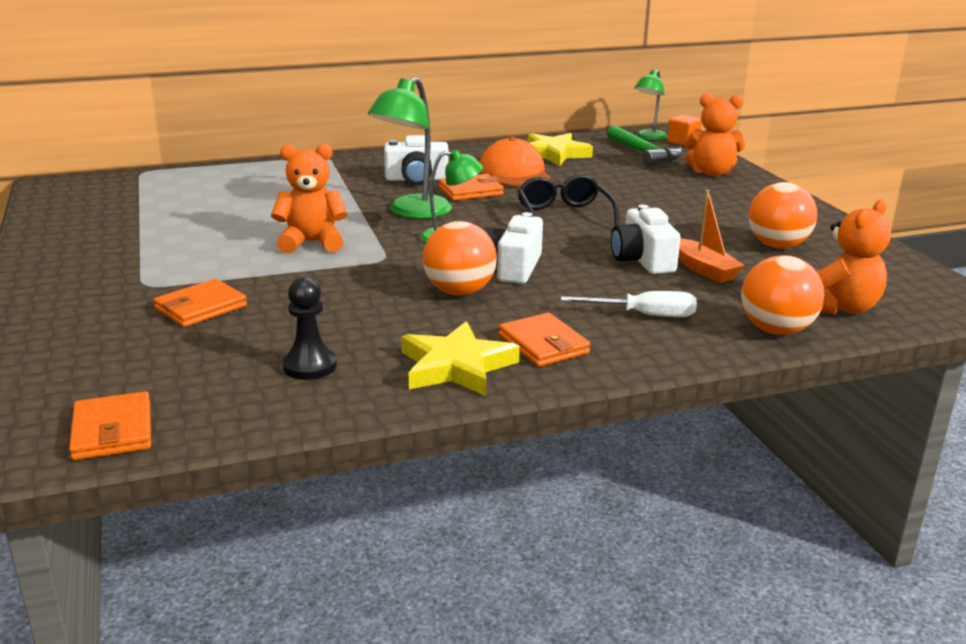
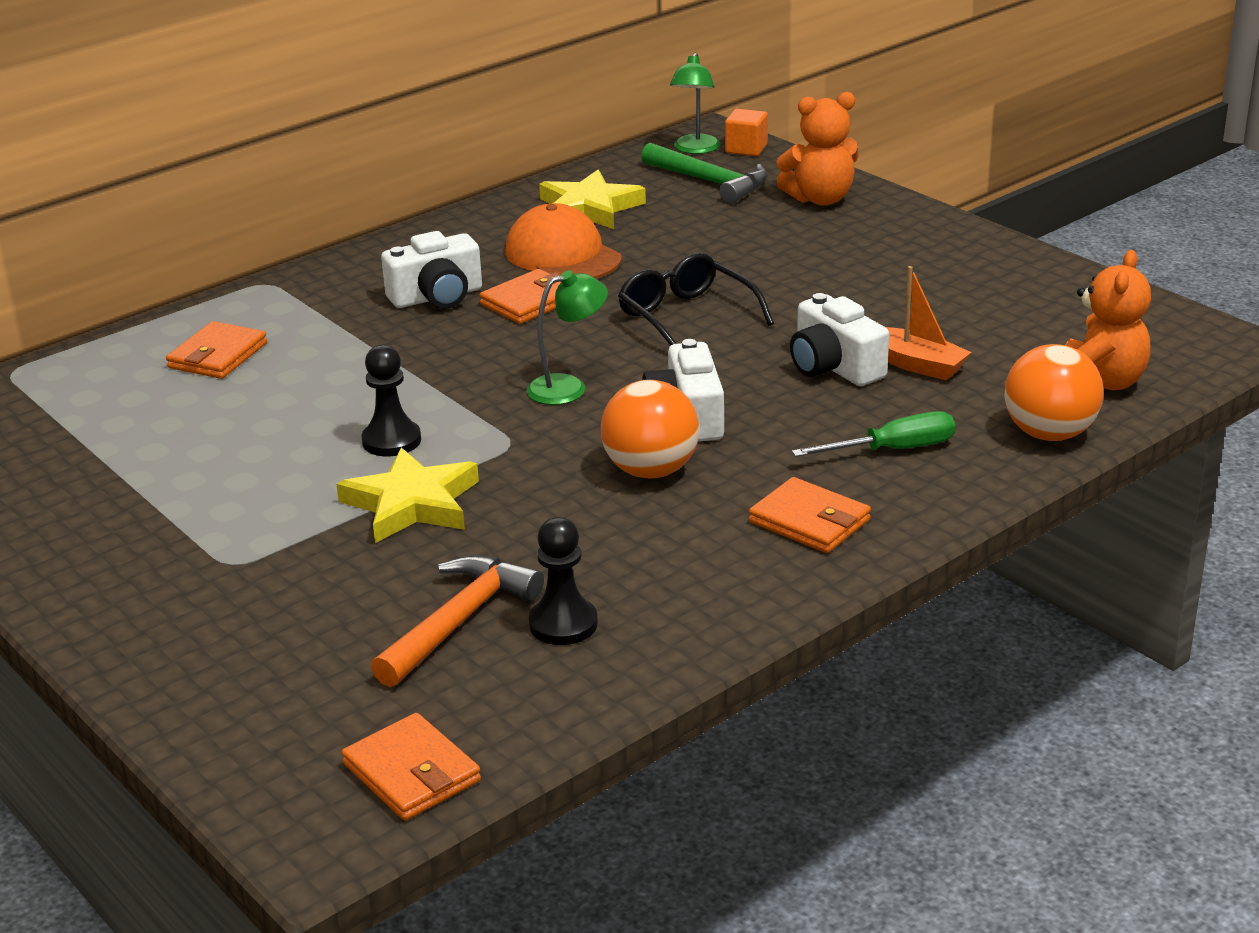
camera: 20 degrees left, 5 degrees up
(201, 307) = (343, 578): orange wallet -> orange wallet (218, 355)
(244, 348) = (458, 622): none -> orange hammer
(312, 243) = (391, 441): orange teddy bear -> black pawn
(412, 212) = (482, 357): green lamp -> none
(456, 366) = (735, 577): yellow star -> yellow star (412, 503)
(644, 315) = (893, 450): white screwdriver -> green screwdriver
(777, 245) = (976, 306): orange ball -> none

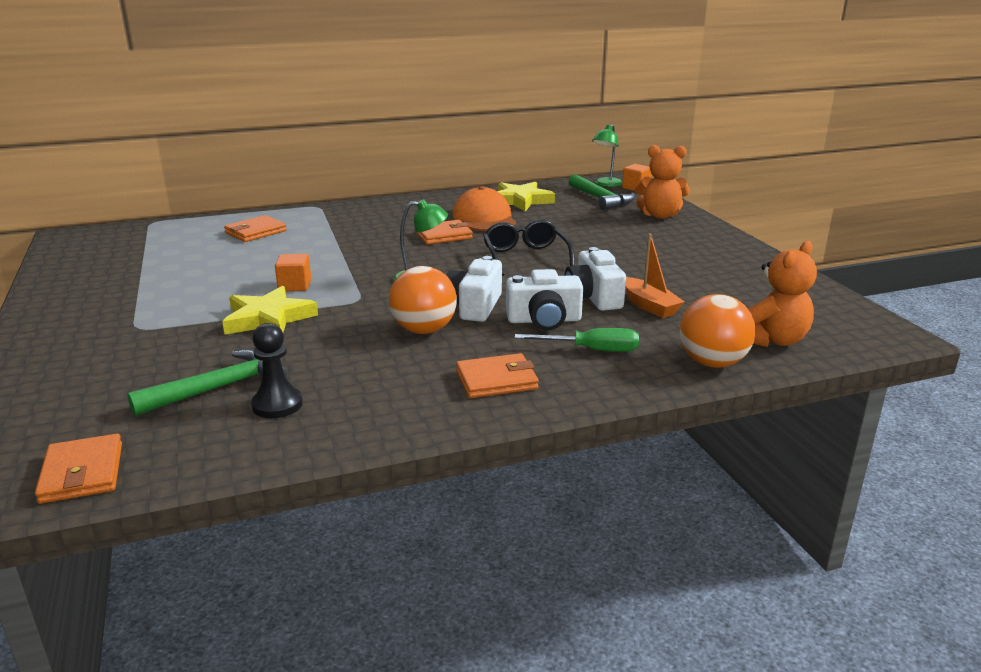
camera: 20 degrees right, 5 degrees down
(391, 441) = (295, 286): black pawn -> orange cube
(437, 297) = (396, 225): white camera -> white camera (544, 320)
(458, 622) = (218, 388): orange hammer -> green hammer
(809, 521) = (496, 380): orange wallet -> orange wallet turned 75 degrees counterclockwise

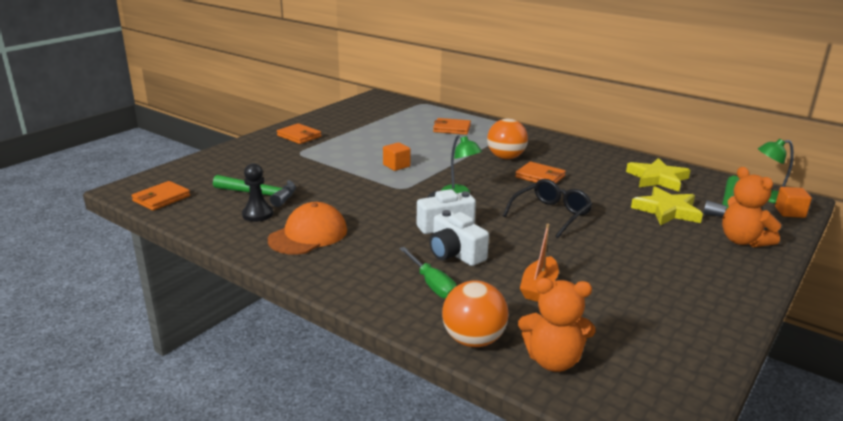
camera: 55 degrees right, 0 degrees up
(268, 318) = (347, 175): yellow star -> yellow star (667, 211)
(424, 330) = (388, 220): orange ball -> orange ball (506, 157)
(484, 218) = (596, 178): orange cap -> orange cap (308, 235)
(496, 380) = (350, 264): orange wallet -> orange wallet (299, 136)
(593, 297) = (520, 260): white camera -> none

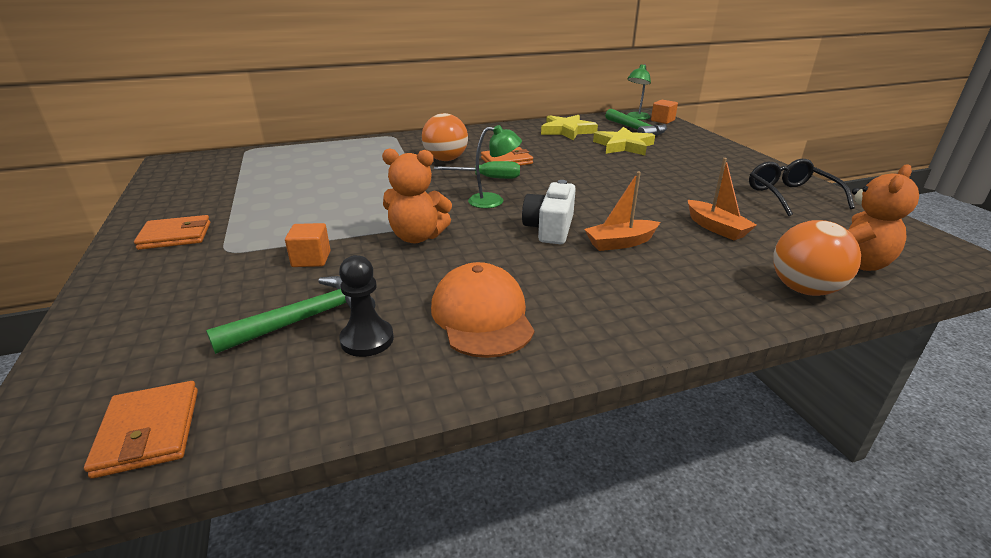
camera: 55 degrees left, 5 degrees up
(396, 166) = (377, 208): orange cube -> orange cube (311, 259)
(432, 284) = (677, 275): green screwdriver -> green screwdriver (488, 178)
(452, 129) = (339, 158): orange wallet -> none
(455, 253) = (620, 243): white camera -> orange boat
(550, 215) = (585, 181): black glasses -> black glasses (791, 196)
(743, 241) = (692, 143): orange teddy bear -> orange teddy bear (417, 237)

